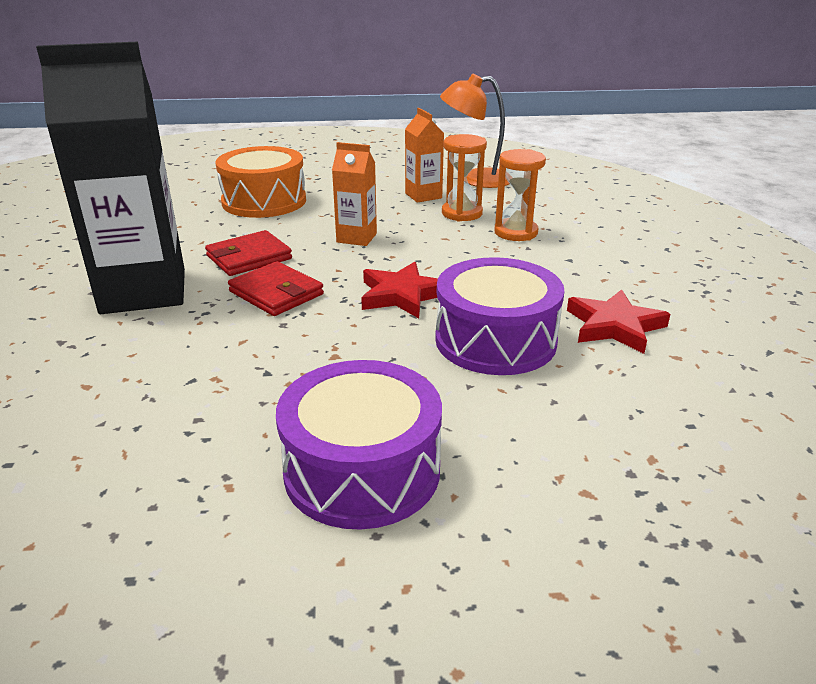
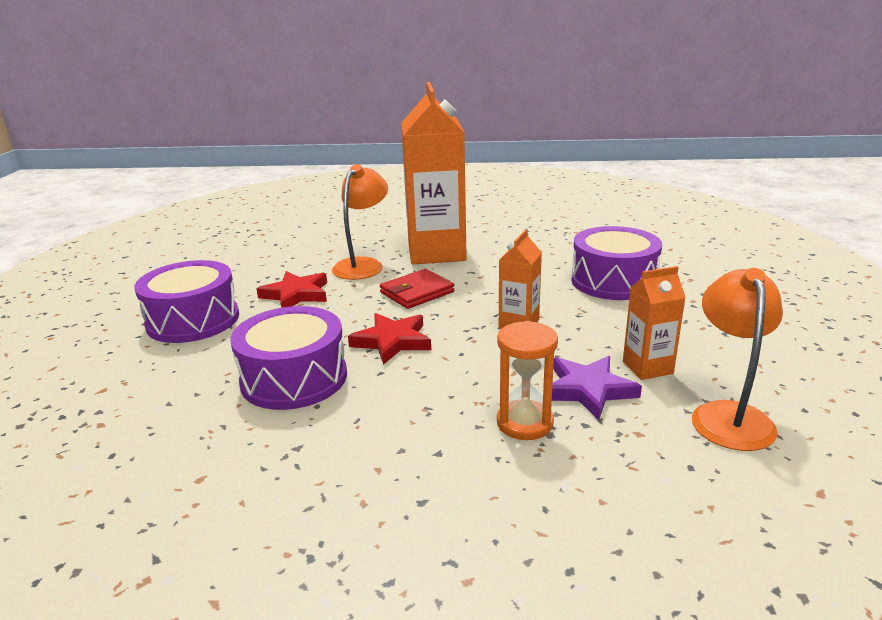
camera: 100 degrees right, 5 degrees down
(144, 291) = (436, 252): black carton -> orange carton
(169, 343) = (363, 265): none -> orange lamp
(249, 257) = (484, 280): red wallet -> none
(264, 201) = (613, 281): orange drum -> purple drum
(462, 213) = (588, 390): orange hourglass -> purple star
(614, 326) = (276, 450): red star -> red star (296, 294)

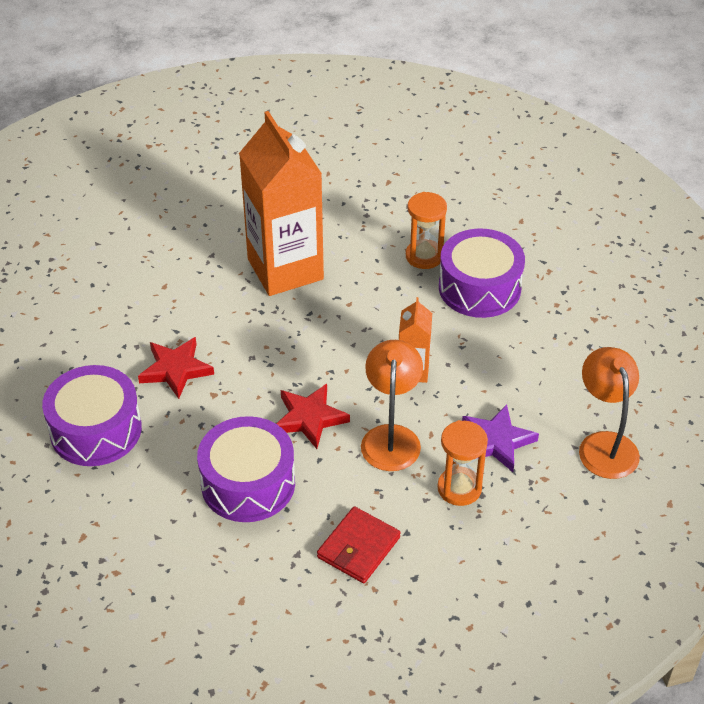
camera: 20 degrees left, 20 degrees up
(363, 265) = (217, 306): orange lamp -> orange lamp (391, 437)
(417, 292) = (297, 342): red wallet -> red wallet (358, 547)
(567, 258) = (424, 256): none -> orange hourglass
(647, 367) = (536, 404): orange carton -> none

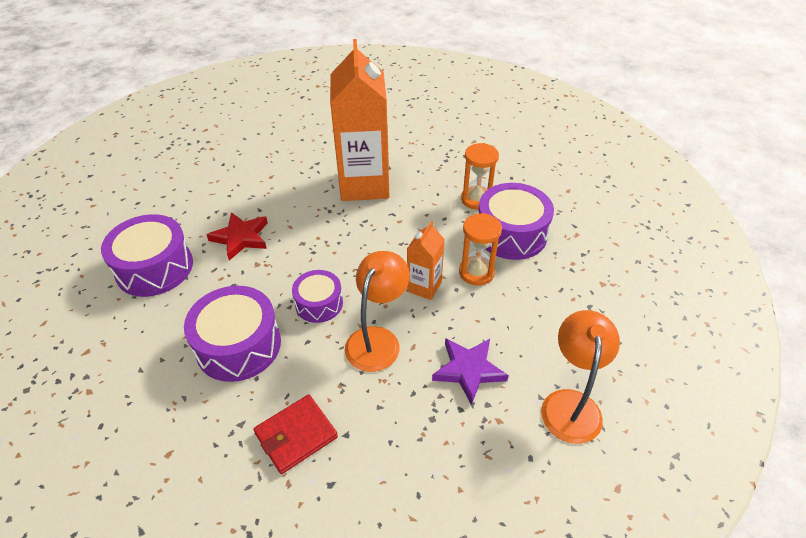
camera: 20 degrees right, 0 degrees up
(309, 418) = (319, 303): red star -> purple drum
(459, 488) = (414, 405): orange hourglass -> orange hourglass (476, 272)

